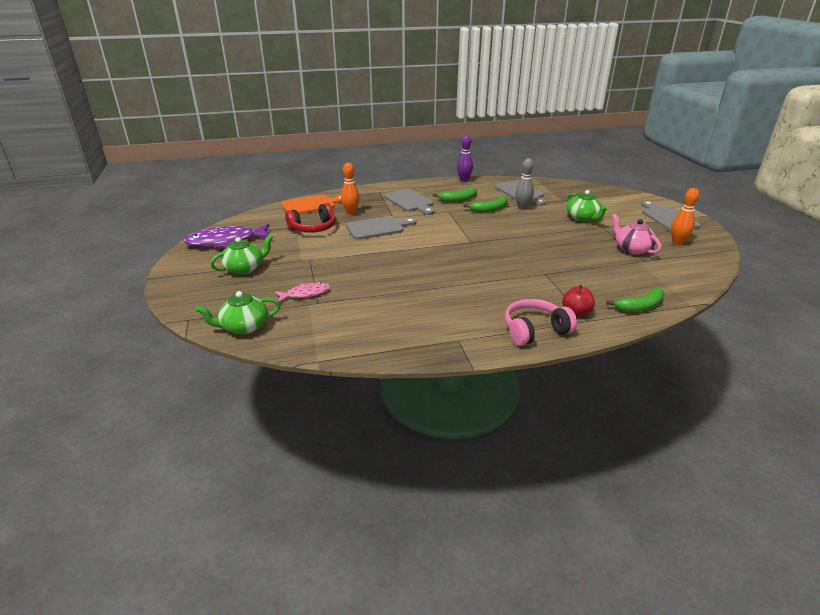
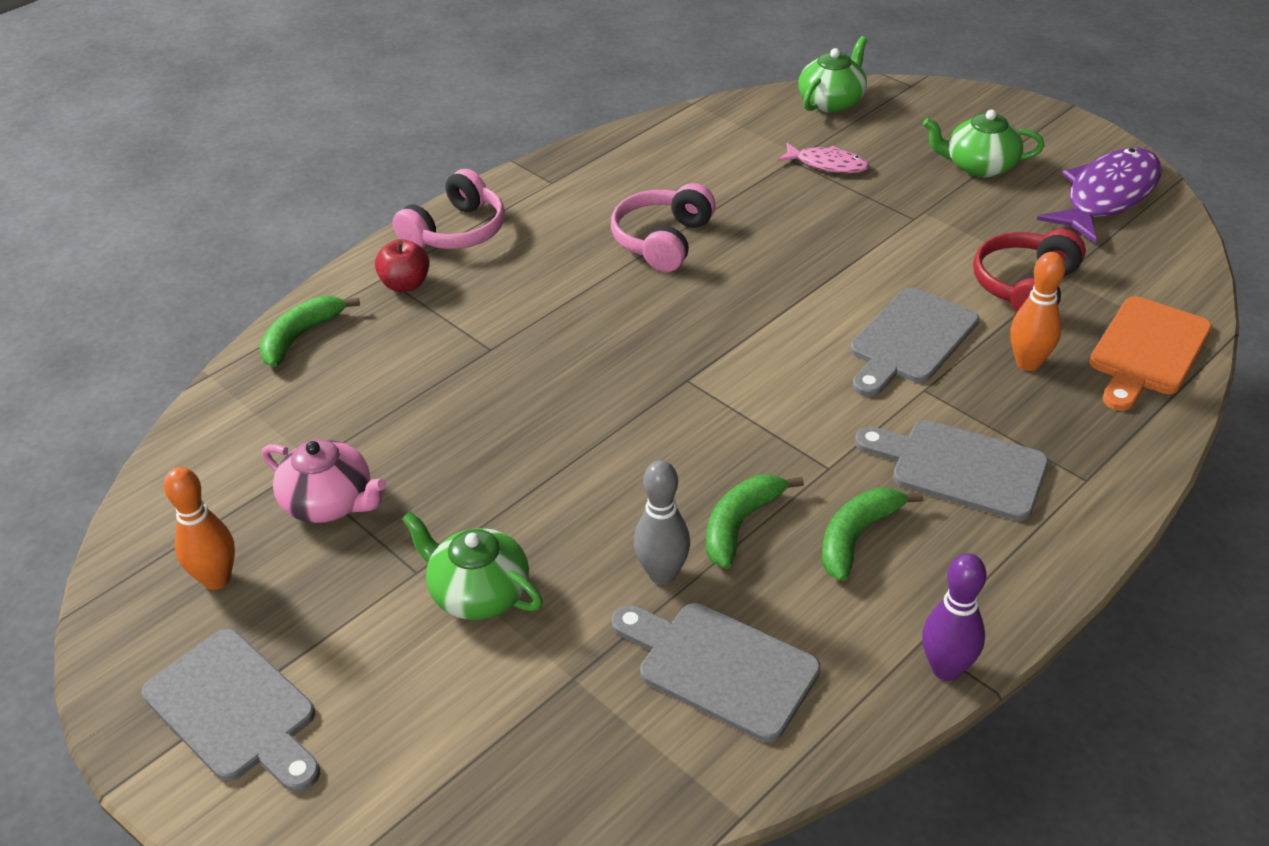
camera: 150 degrees right, 10 degrees up
(245, 268) = (979, 166): green teapot -> green teapot turned 75 degrees clockwise
(305, 294) = (827, 164): pink fish -> pink fish turned 105 degrees counterclockwise
(429, 288) = (663, 241): none -> pink headphones

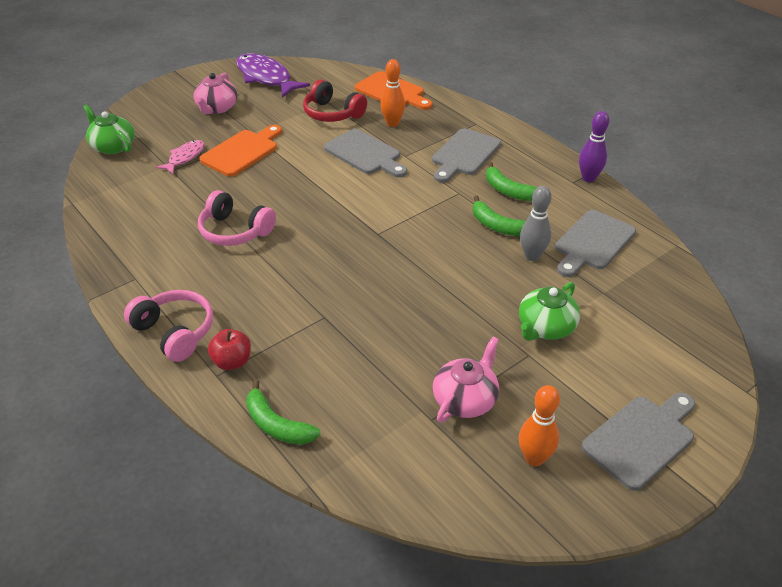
camera: 85 degrees left, 0 degrees up
(864, 212) = (242, 151): none -> orange cutting board
(979, 166) = (217, 108): green teapot -> pink teapot

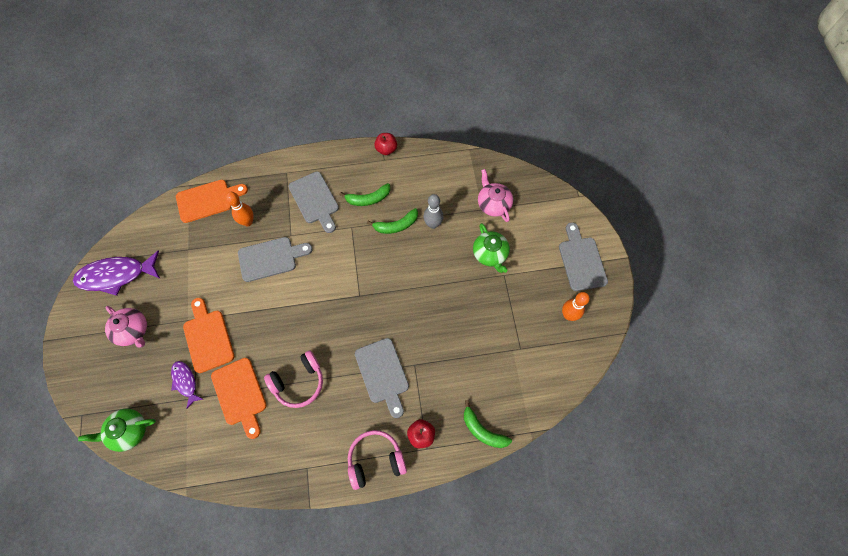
camera: 60 degrees left, 25 degrees up
(185, 157) = (185, 382): pink fish -> purple fish
(194, 196) = (240, 394): none -> orange cutting board
(277, 425) = (482, 430): green banana -> green banana turned 60 degrees clockwise
(332, 113) = (205, 253): red headphones -> none
(465, 399) = (516, 324): pink teapot -> pink teapot (493, 204)
(588, 178) = (386, 149): purple bowling pin -> red apple
(593, 242) = (441, 187): grey cutting board -> grey cutting board (383, 373)

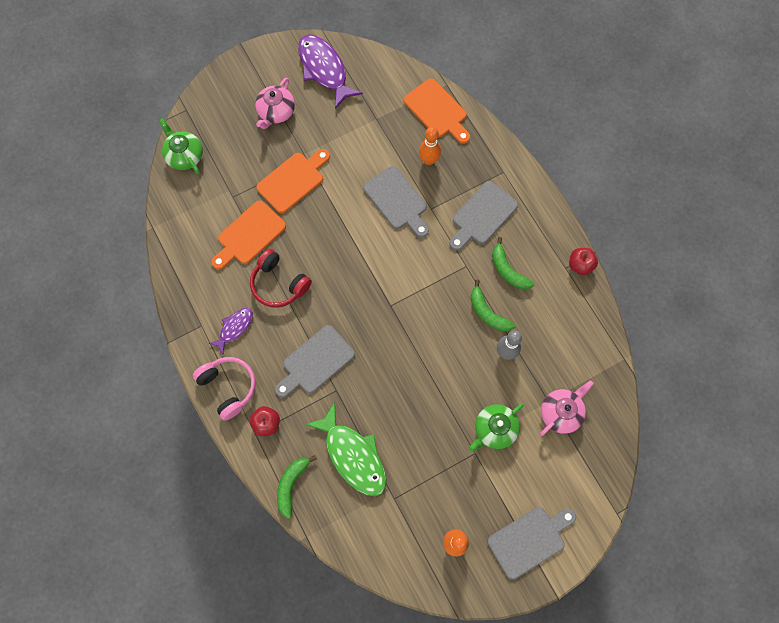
camera: 70 degrees right, 5 degrees up
(185, 382) = (244, 181): purple fish -> purple fish (234, 328)
(299, 382) = (279, 284): pink headphones -> red headphones
(474, 369) = (353, 455): none -> green fish

